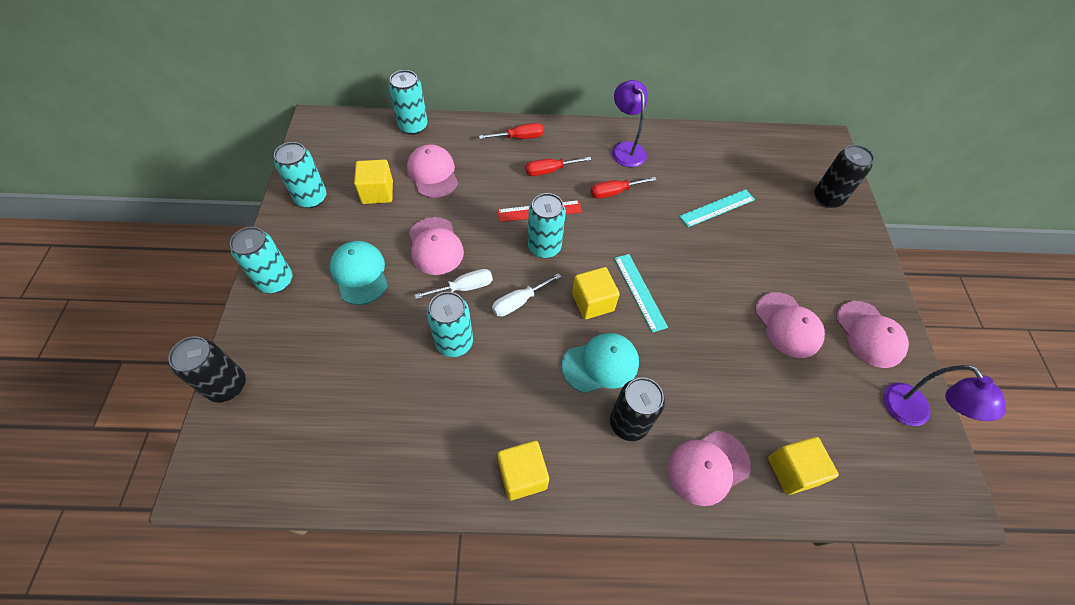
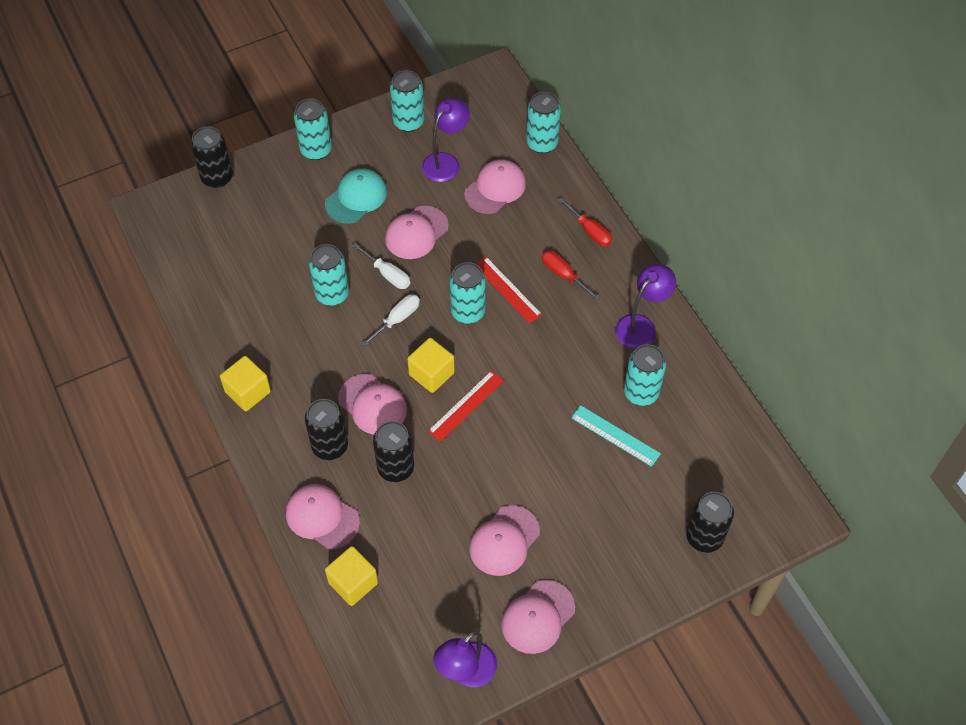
camera: 65 degrees right, 0 degrees up
(377, 192) = (446, 162): yellow cube -> purple lamp
(518, 302) = (397, 319): white screwdriver -> white screwdriver turned 105 degrees clockwise
(600, 364) = (372, 405): turquoise cap -> pink cap
(614, 192) = (573, 339): red screwdriver -> none
(639, 292) = (466, 405): turquoise ruler -> red ruler
(679, 375) = (396, 468): none -> black can
(685, 176) = (641, 392): none -> turquoise can

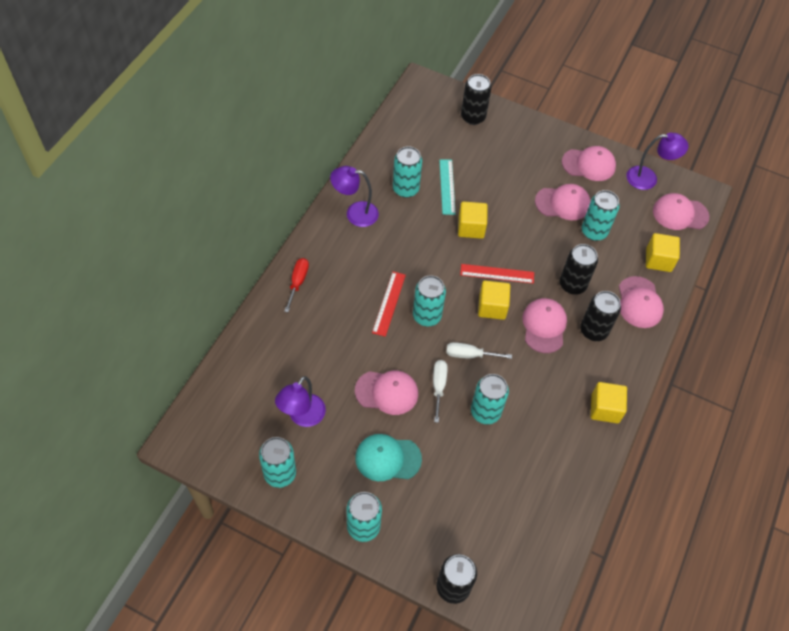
camera: 130 degrees left, 0 degrees up
(446, 162) = (302, 417): purple lamp -> purple lamp turned 60 degrees counterclockwise
(495, 188) = (303, 365): pink cap -> pink cap (680, 214)
(542, 143) = (233, 360): turquoise can -> turquoise can (594, 231)
(542, 421) = (471, 228): none -> yellow cube
(563, 275) = (349, 277): red screwdriver -> none

